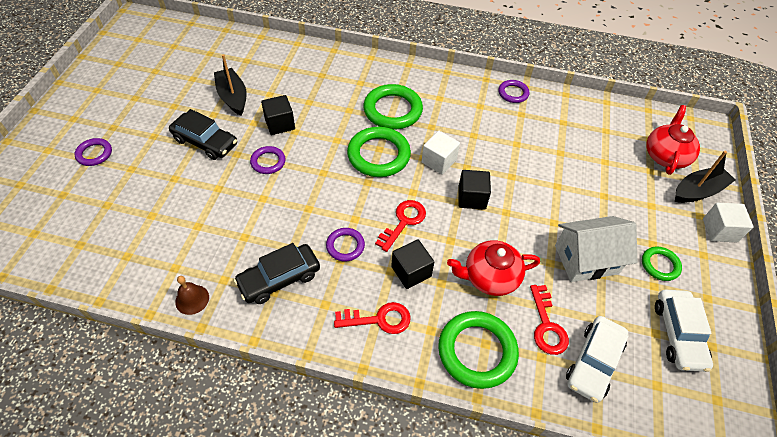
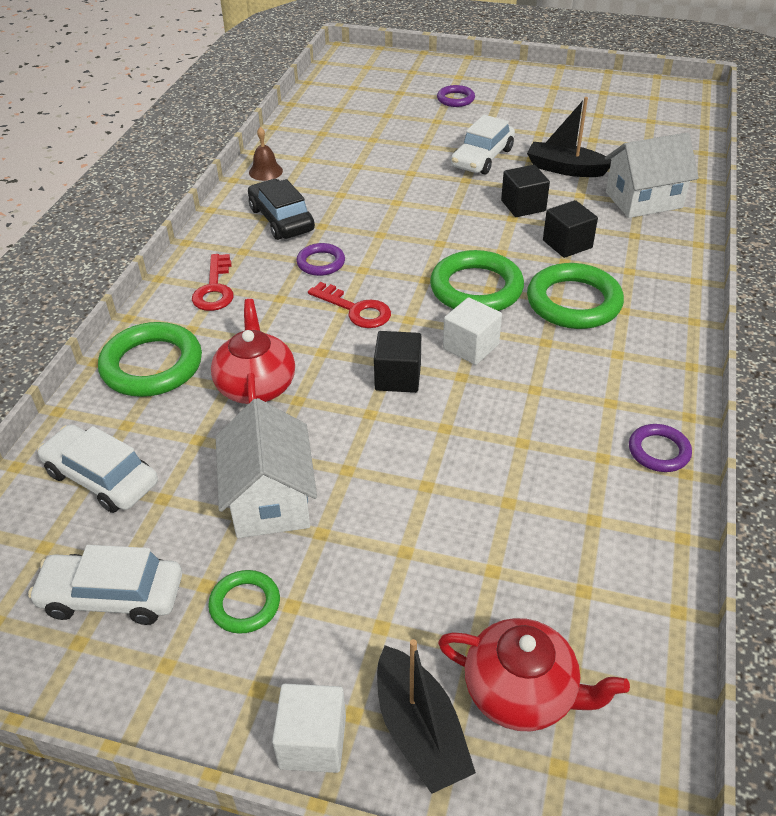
camera: 95 degrees right, 10 degrees down
(205, 142) = (482, 158): black car -> white car
(233, 97) = (565, 169): black boat -> black boat turned 135 degrees counterclockwise
(268, 162) = (454, 201): purple ring -> none
(281, 65) = (643, 200): none -> white house
(411, 271) = (276, 314): black cube -> black cube (567, 244)
(546, 325) = (169, 435): red key -> none

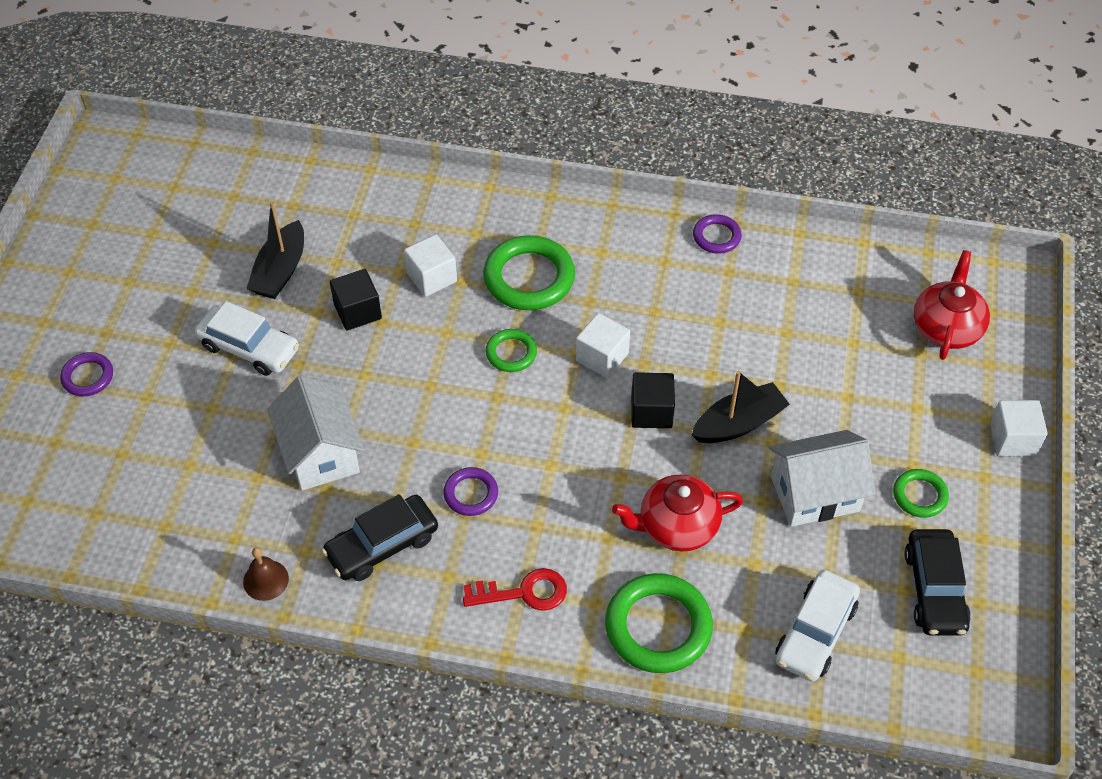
camera: 95 degrees left, 10 degrees up
(112, 596) = (934, 589): white car -> black car
(355, 309) = (552, 454): red key -> none
(420, 731) = (988, 381): black boat -> black boat (738, 423)
(476, 288) = (511, 353): green ring -> green ring, size x0.54
(567, 244) = (431, 277): black cube -> white cube
(643, 200) = (349, 210): white house -> white house (321, 453)

